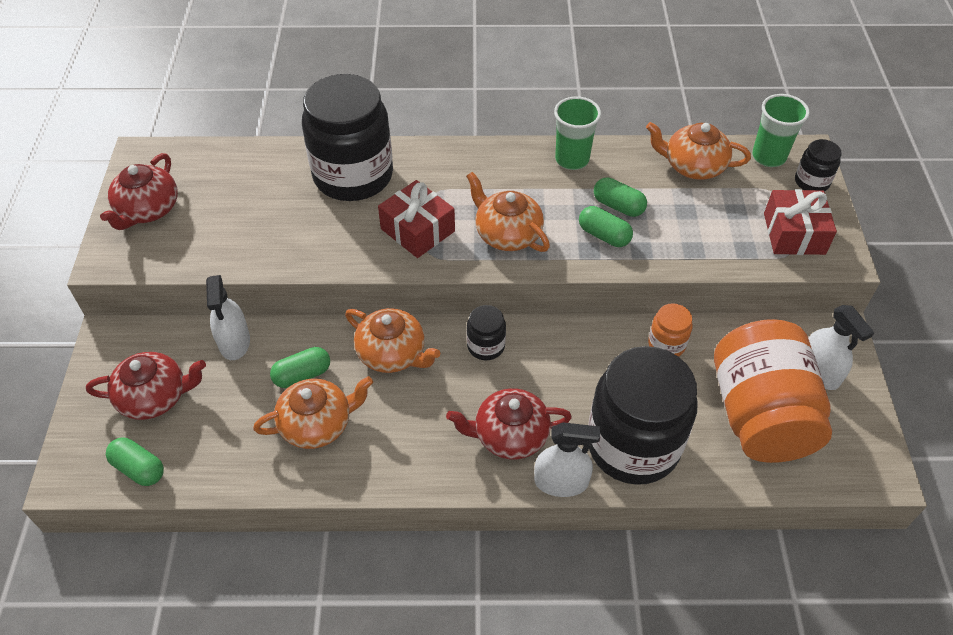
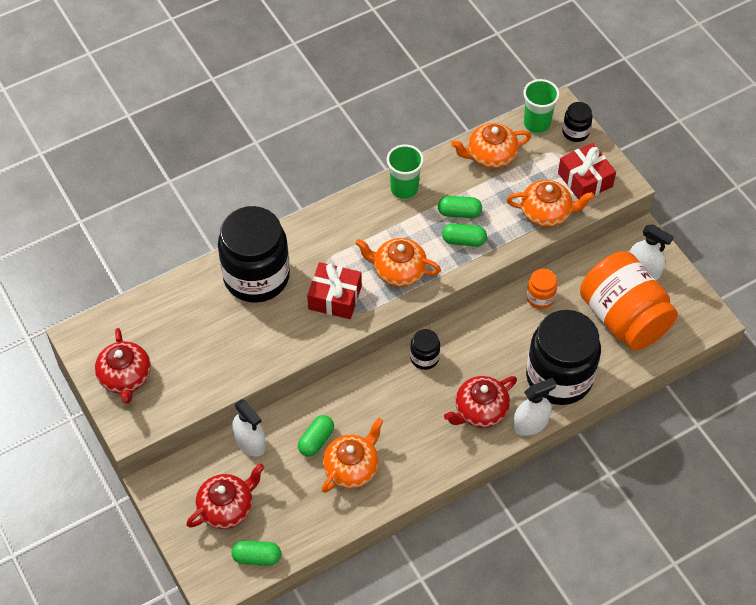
camera: 30 degrees left, 5 degrees up
(393, 354) = (366, 395): orange teapot -> orange teapot (546, 213)

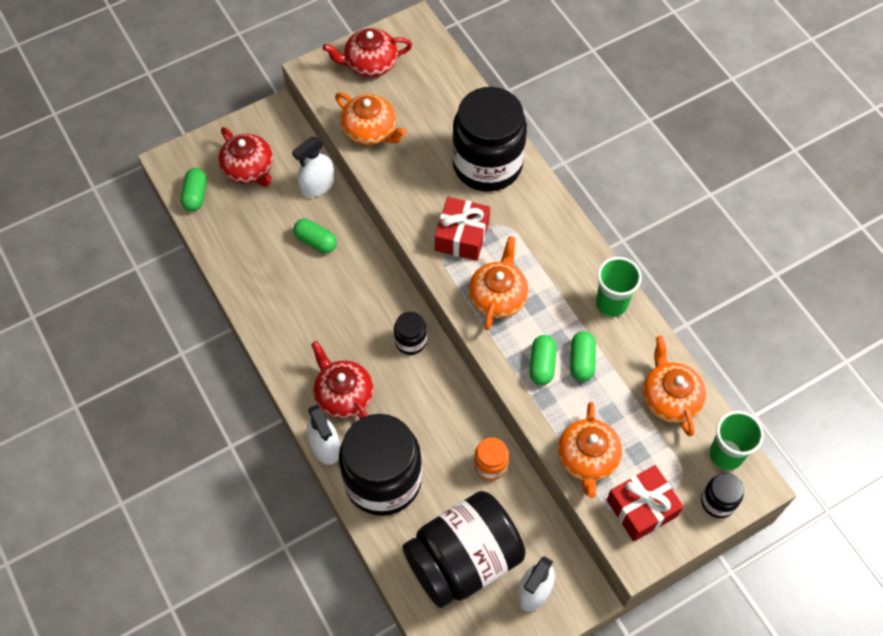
camera: 90 degrees right, 5 degrees up
(352, 467) = (283, 273): orange teapot -> orange teapot (370, 131)
(623, 318) = (463, 560): orange jar -> black jar

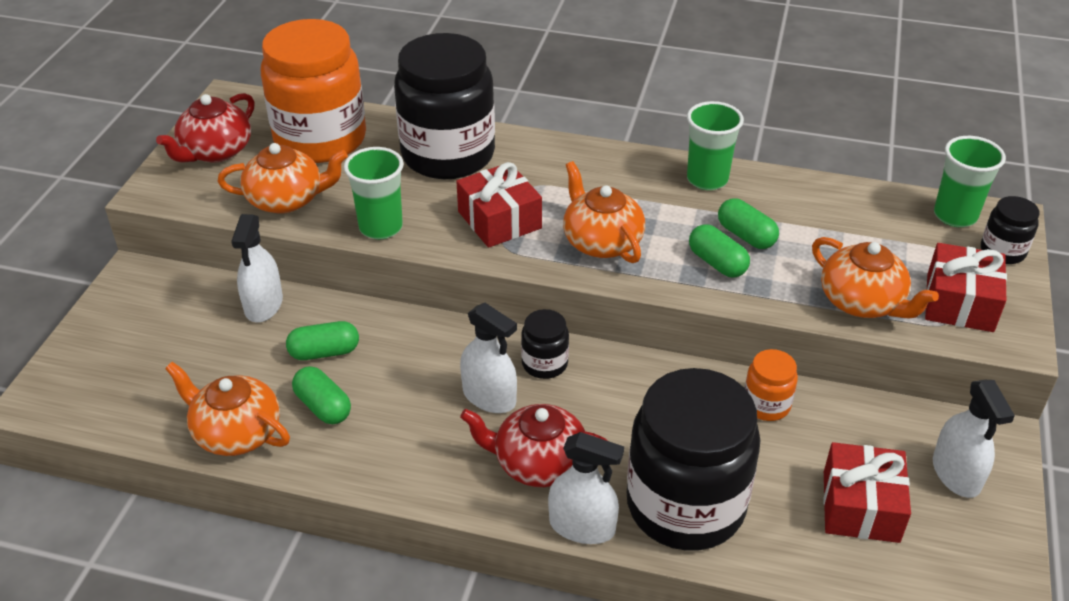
camera: 45 degrees left, 20 degrees down
(195, 195) = (113, 409): green capsule -> green capsule (323, 407)
(249, 169) = (158, 342): red teapot -> none
(363, 337) = (489, 397): none -> white spray bottle
(396, 190) = (381, 227): none -> green cup
(432, 97) = (320, 139): none -> orange jar
(463, 560) = (861, 506): black jar -> red gift
(669, 398) = (854, 210): orange teapot -> orange teapot (236, 432)

